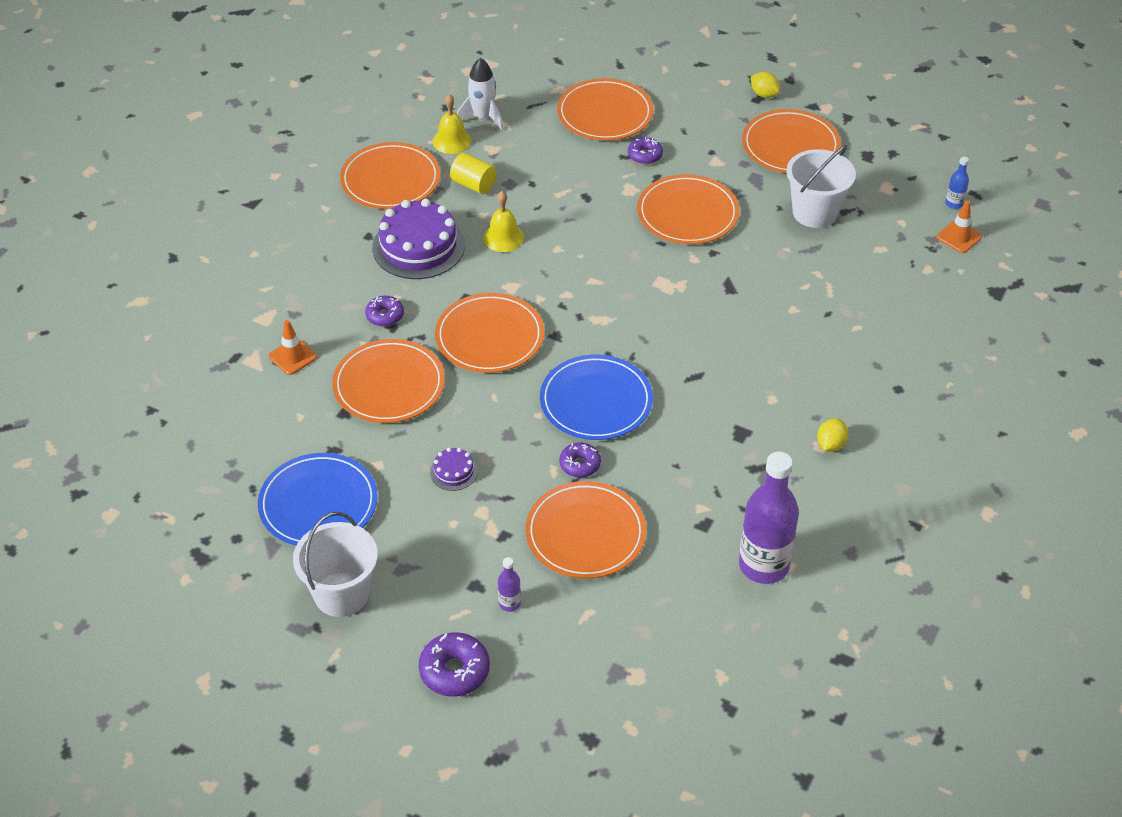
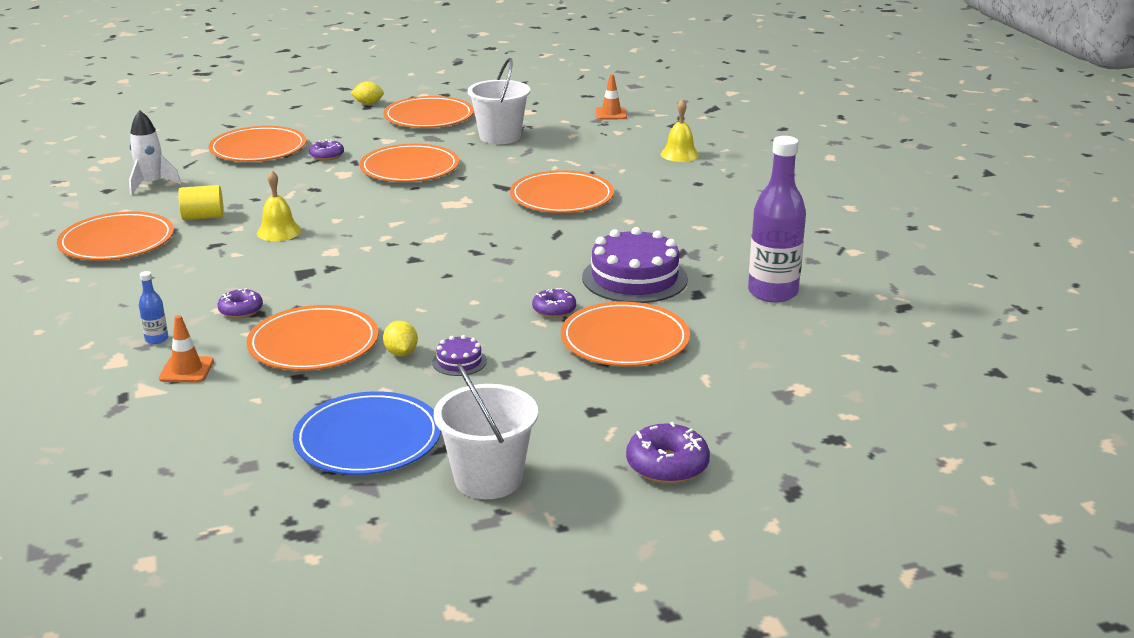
camera: 45 degrees left, 20 degrees down
(418, 246) = (207, 264): purple cake -> purple cake (634, 278)
(452, 141) = (142, 204): yellow bell -> yellow bell (679, 154)
(489, 337) = (359, 282): orange plate -> orange plate (562, 197)
(509, 603) = (638, 405): purple bottle -> none
(596, 401) = (507, 275): blue plate -> none
(830, 444) = (705, 222): yellow lemon -> yellow lemon (401, 353)
(954, 204) = (582, 103): blue bottle -> blue bottle (156, 339)

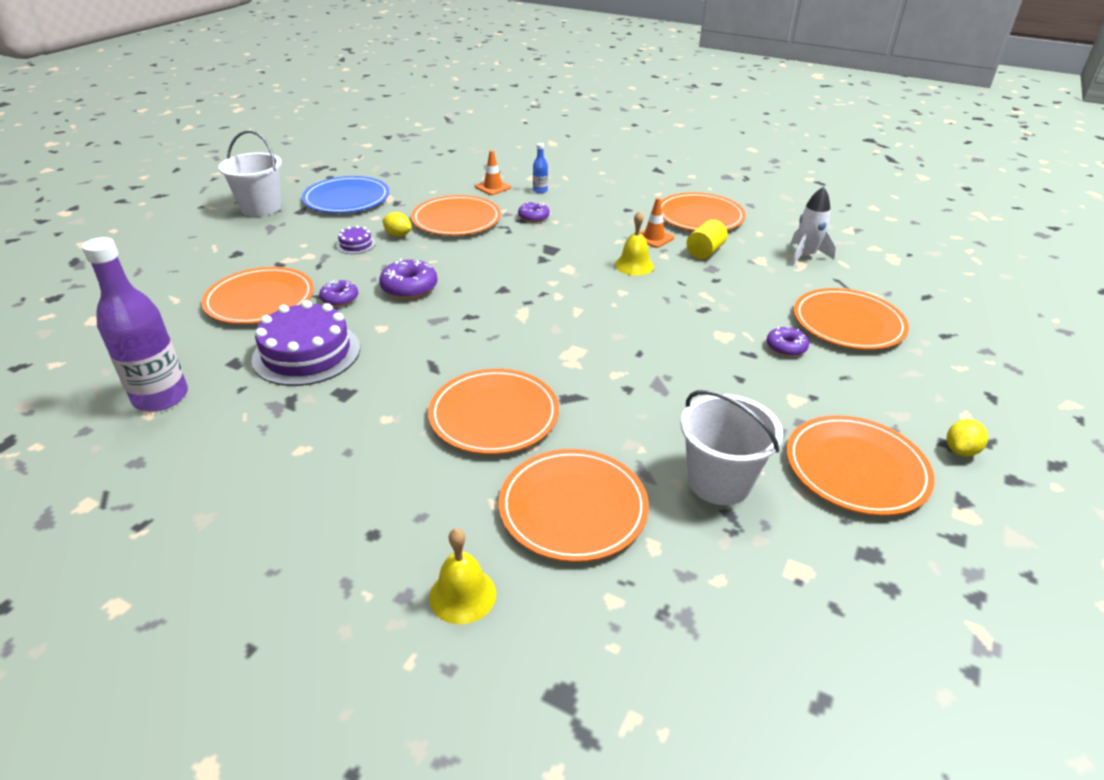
camera: 135 degrees right, 10 degrees up
(409, 168) = (692, 373): orange plate -> orange plate (573, 508)
(611, 114) = (696, 657): orange traffic cone -> orange traffic cone (654, 238)
(667, 465) = (164, 246): purple donut -> purple donut (409, 288)

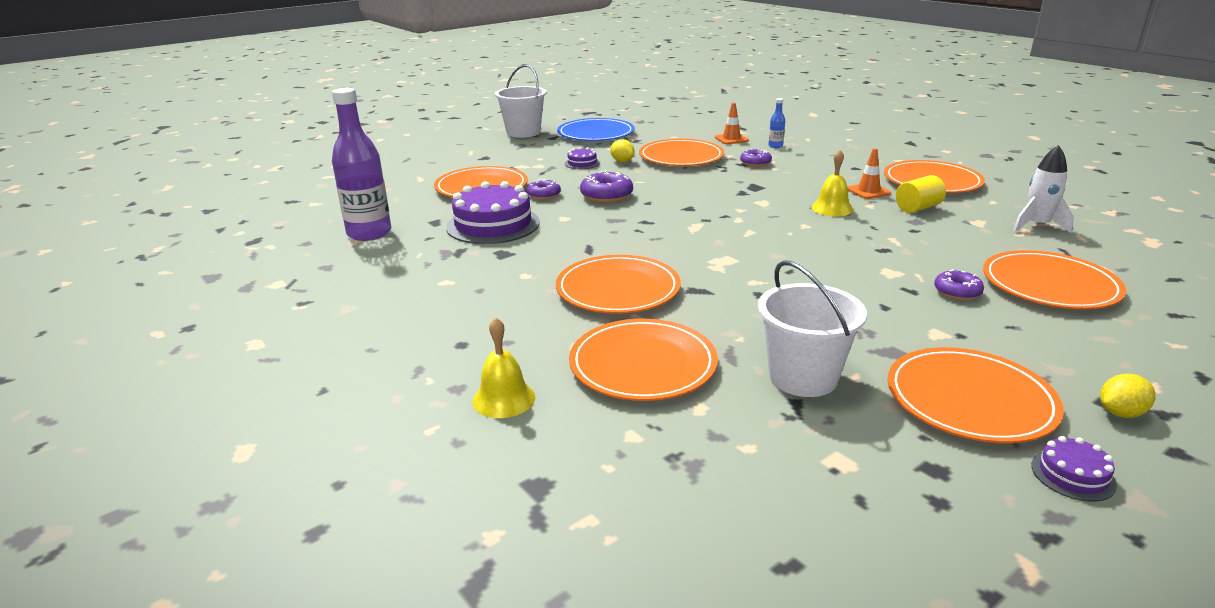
camera: 25 degrees right, 10 degrees down
(962, 526) = (1073, 475): none -> purple cake

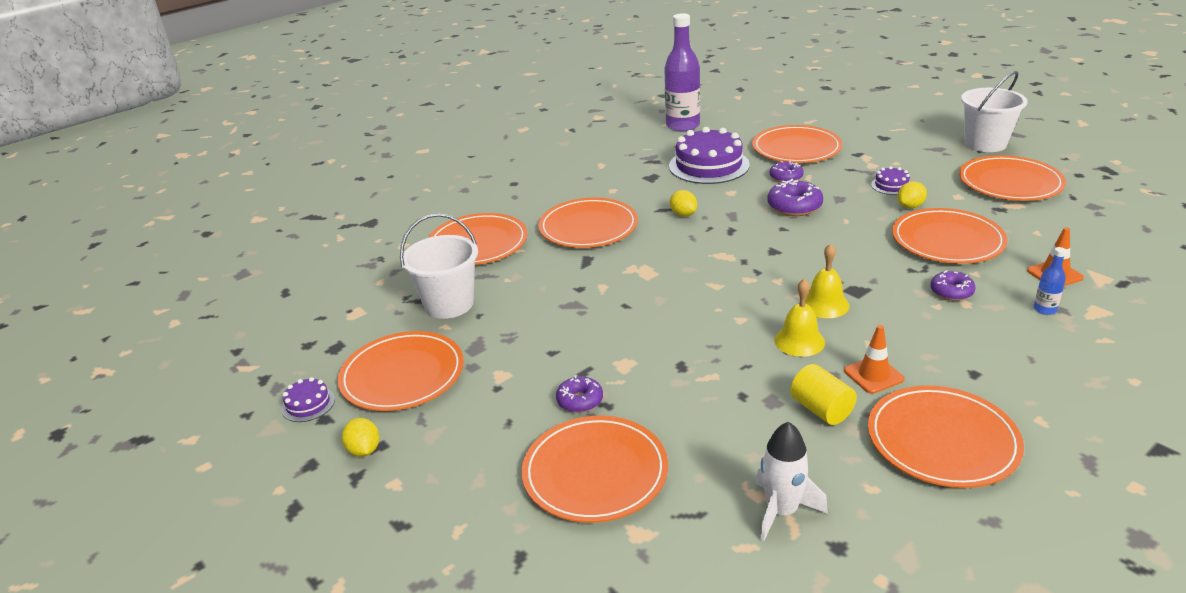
camera: 90 degrees right, 5 degrees up
(504, 399) = (450, 204): yellow bell -> yellow bell (825, 304)
(596, 134) = (1010, 183): blue plate -> orange plate
(604, 240) = (683, 214): none -> yellow lemon

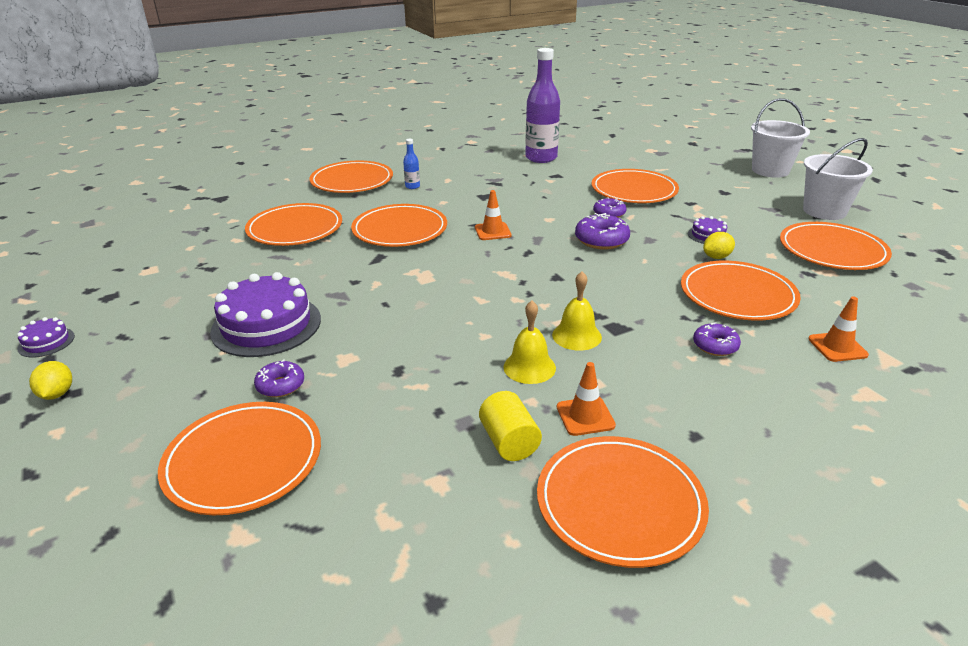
camera: 10 degrees right, 0 degrees up
(402, 375) = (144, 331): orange plate -> orange plate (352, 181)
(449, 304) = (232, 276): white bucket -> white bucket (770, 170)
(683, 214) = (492, 231): yellow lemon -> orange traffic cone
(709, 165) = (543, 193): purple cake -> purple cake (266, 325)
(782, 511) = (399, 545): white rocket -> none
(1045, 309) = (809, 381): blue bottle -> blue bottle (412, 186)

